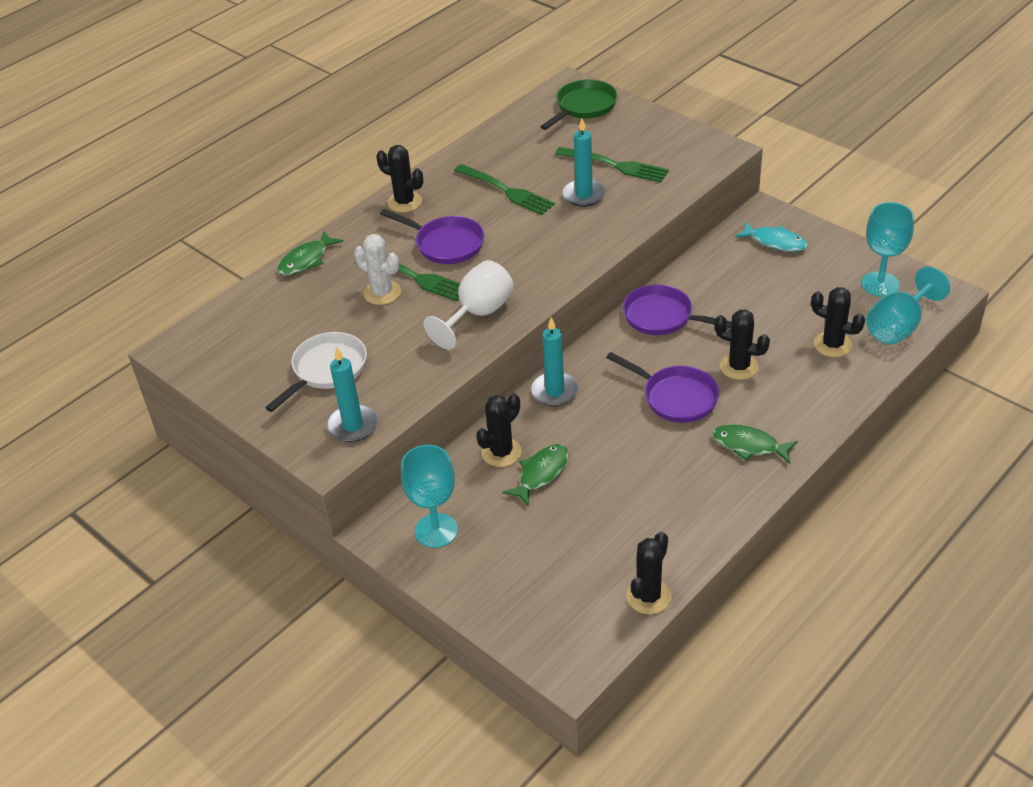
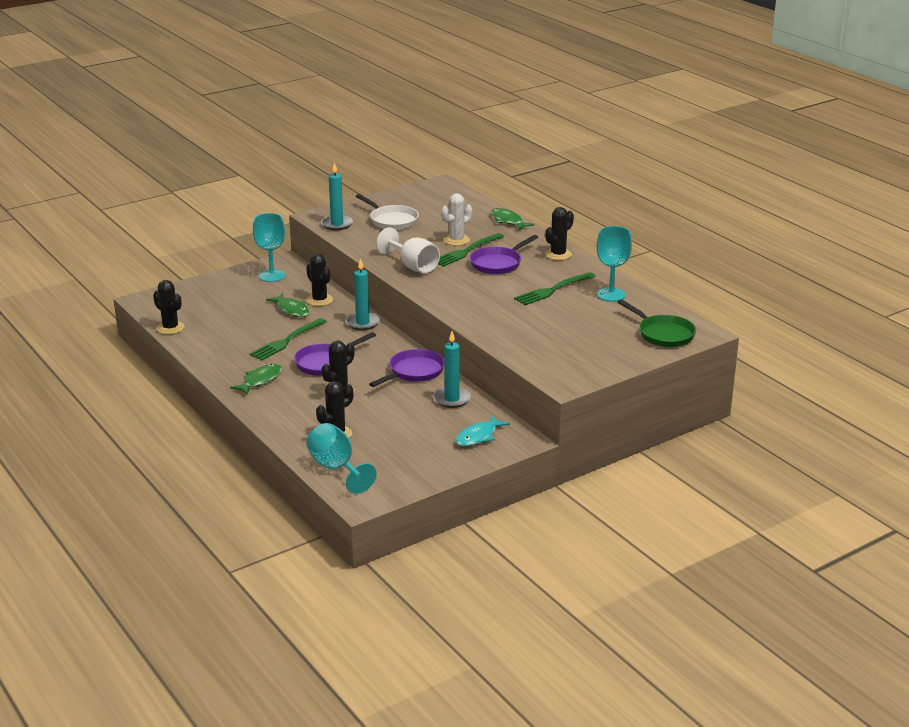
camera: 100 degrees right, 15 degrees down
(584, 195) = (530, 317): turquoise candle -> turquoise candle (452, 399)
(615, 165) = (565, 335): green fork -> green fork (287, 341)
(880, 284) = (393, 473): turquoise goblet -> turquoise goblet (611, 294)

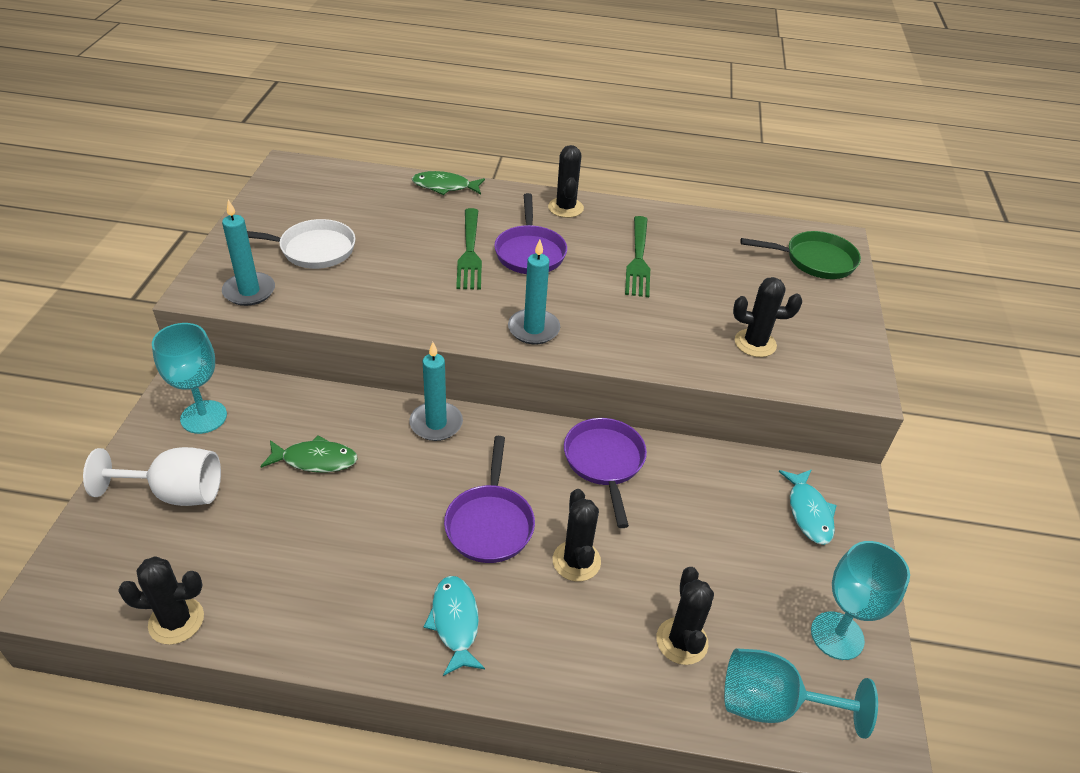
camera: 50 degrees left, 15 degrees up
(260, 380) = (455, 622): green fish -> turquoise fish
(287, 341) = (386, 520): green fork -> none
(319, 300) = (329, 419): black cactus -> black cactus (755, 343)
(413, 266) = (447, 308): white goblet -> white goblet (175, 493)
(452, 399) = (702, 475): turquoise candle -> turquoise candle (533, 329)
(456, 240) = (434, 241): white cactus -> none
(611, 294) = (694, 235): turquoise goblet -> turquoise goblet (837, 635)

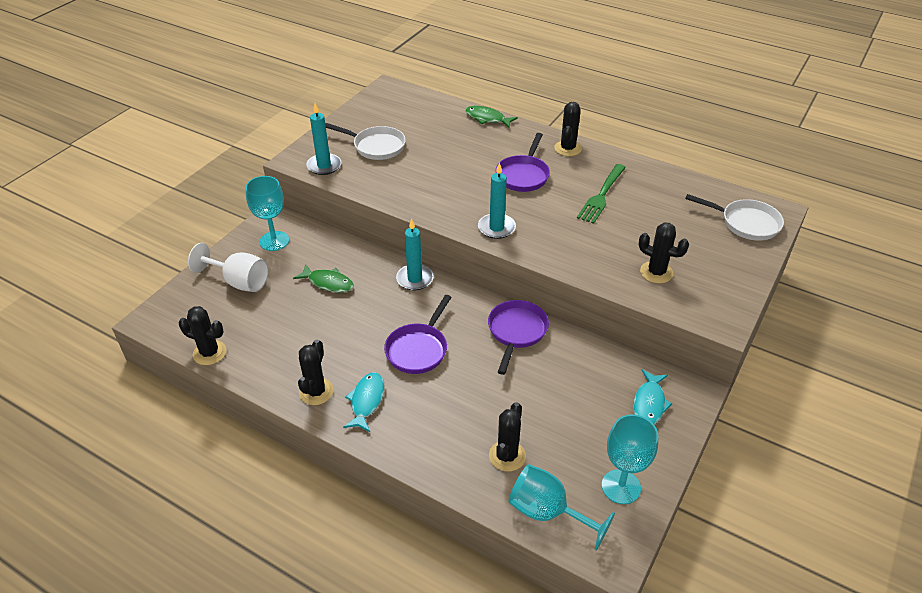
camera: 25 degrees right, 0 degrees up
(470, 252) = (480, 167): green fork -> none
(576, 561) = (463, 387): black cactus -> black cactus (316, 392)
(815, 260) = (746, 223): green pan -> white pan

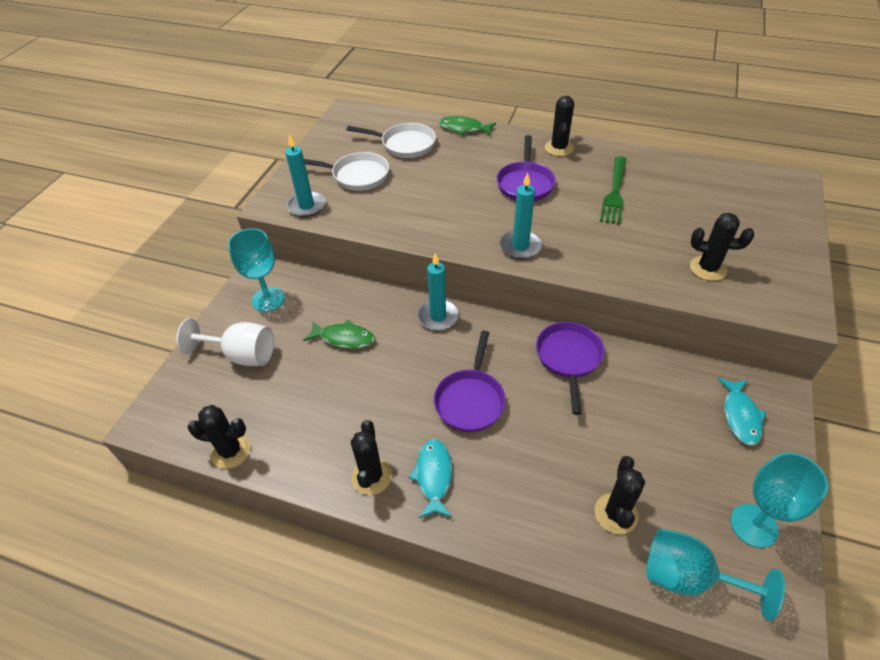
camera: 10 degrees left, 5 degrees up
(746, 223) = (771, 199): white pan -> white pan (404, 145)

